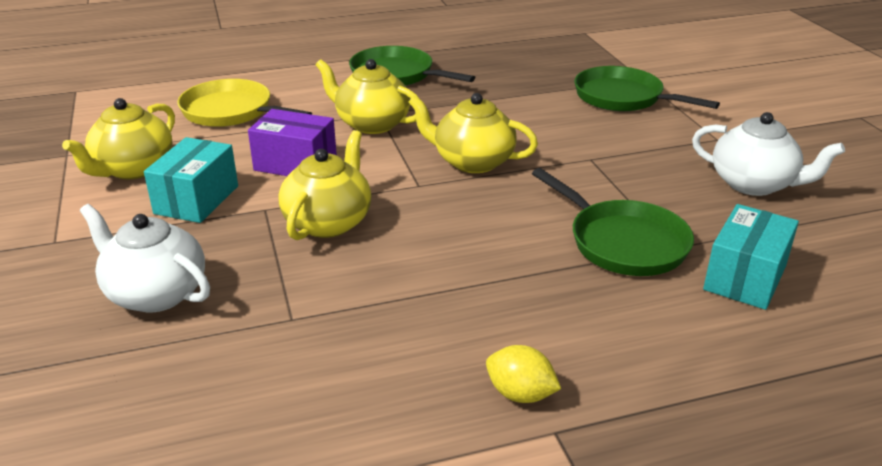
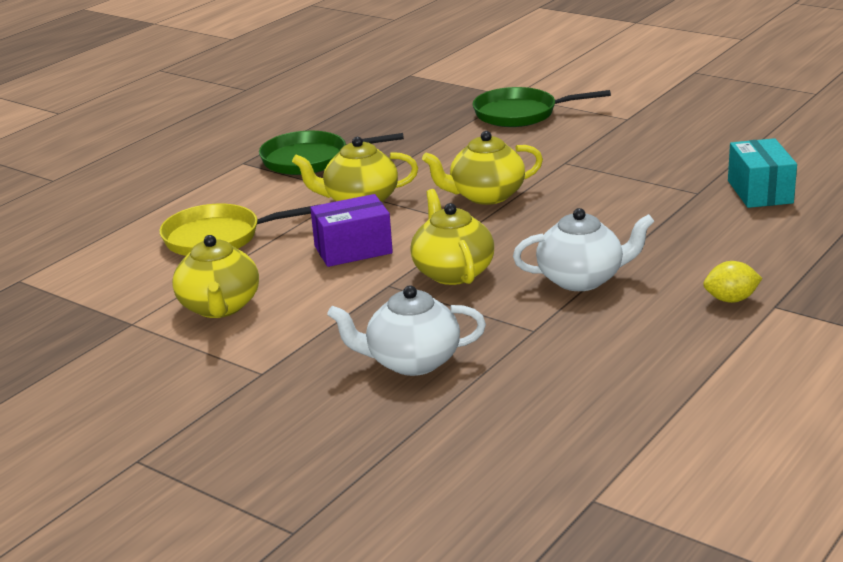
camera: 35 degrees left, 5 degrees down
(196, 200) = (321, 302): turquoise box -> none
(622, 242) = (664, 202): green pan -> none
(754, 184) = (690, 138): white teapot -> white teapot (582, 279)

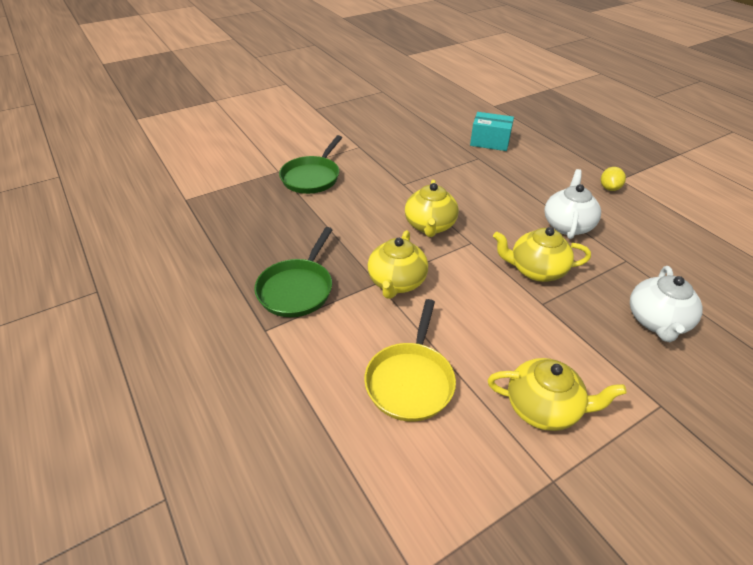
camera: 70 degrees left, 15 degrees up
(353, 249) = (478, 307): purple box -> none

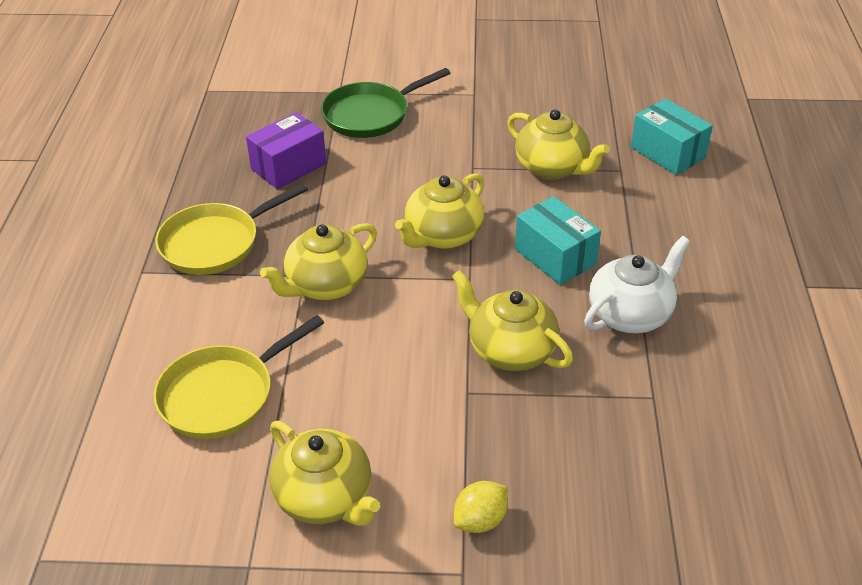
camera: 35 degrees right, 0 degrees up
(294, 224) = (289, 166): none -> purple box
(297, 289) = (216, 243): green pan -> yellow pan
(444, 169) = (552, 168): none -> yellow teapot
(499, 212) = (555, 257): none -> turquoise box
(609, 188) = (768, 292): yellow lemon -> yellow lemon (480, 520)
(656, 321) = (589, 488): white teapot -> none

